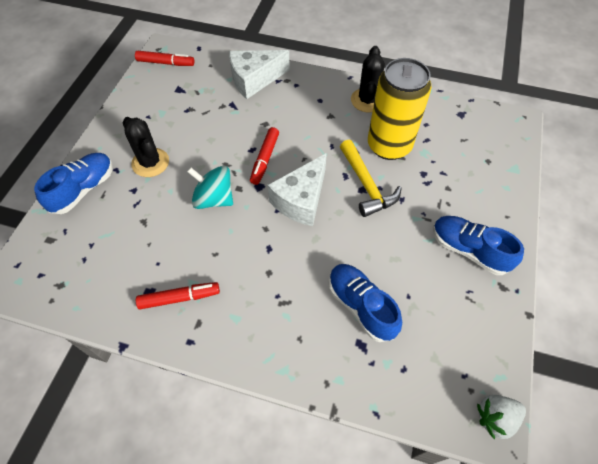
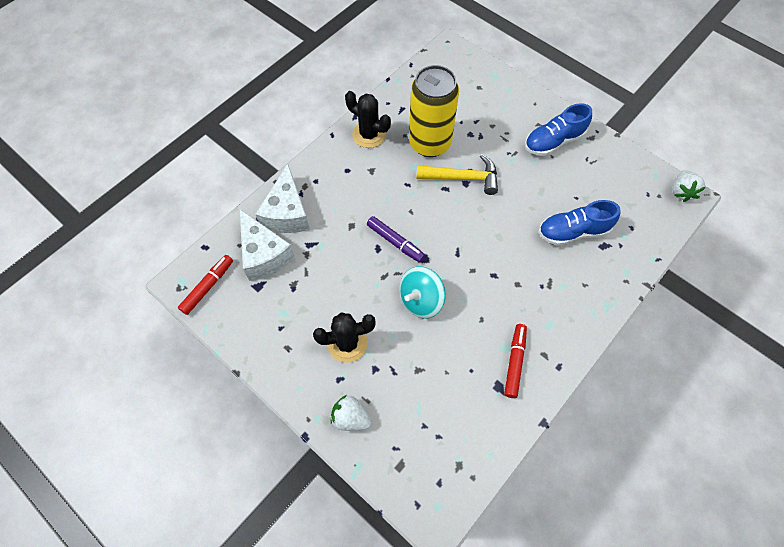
camera: 65 degrees left, 5 degrees up
(83, 190) = (350, 418): blue shoe -> white strawberry
(264, 159) = (395, 242): red marker -> purple marker
(301, 200) = (455, 231): white cheese -> white cheese (264, 254)

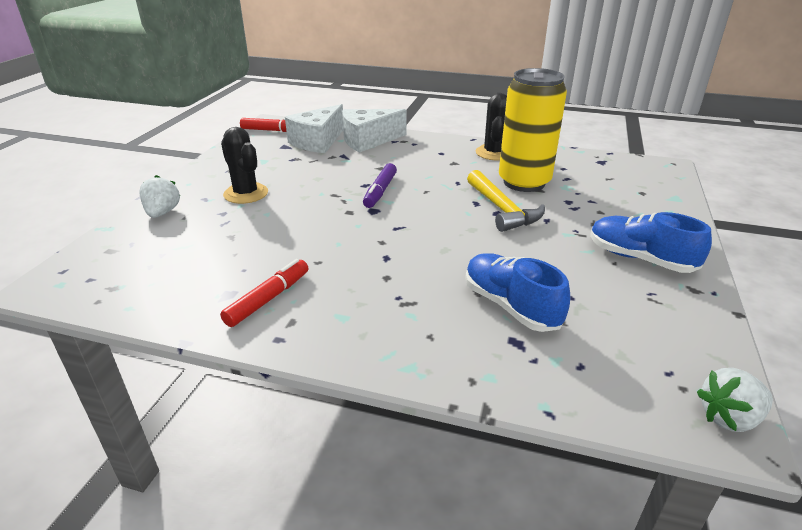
camera: 65 degrees right, 30 degrees down
(421, 300) = (319, 219): turquoise spinning top -> none
(514, 362) = (268, 299): red marker -> red marker turned 45 degrees counterclockwise

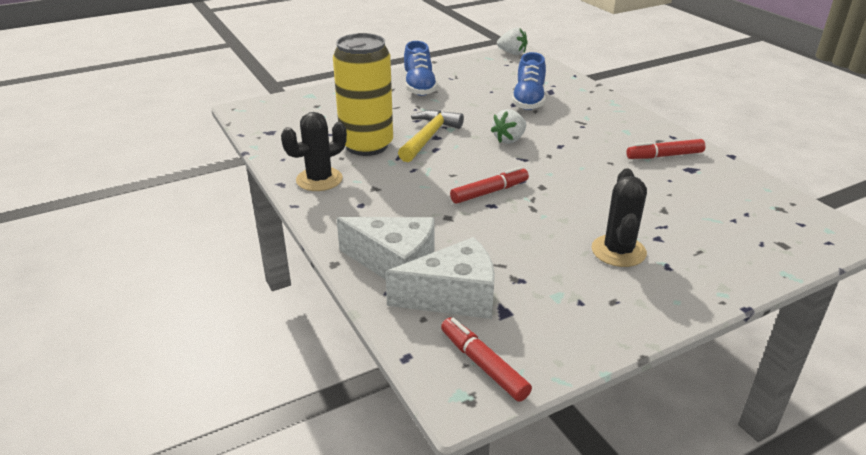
camera: 135 degrees left, 0 degrees up
(162, 213) = (722, 267): white strawberry -> white strawberry (509, 140)
(380, 191) = (489, 192): purple marker -> red marker

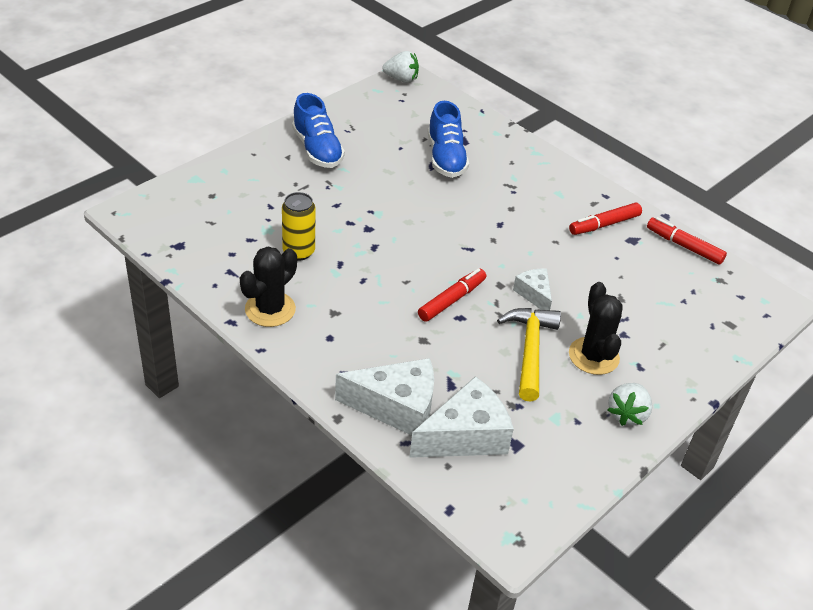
camera: 20 degrees left, 10 degrees up
(367, 145) = (298, 252): yellow can -> yellow can, size x0.55
(428, 137) = (360, 229): yellow hammer -> yellow hammer (530, 350)
(483, 365) = (517, 503): red marker -> red marker (684, 246)
(509, 140) = (446, 222): white strawberry -> white strawberry (627, 414)
(573, 197) = (534, 294): none -> white cheese

